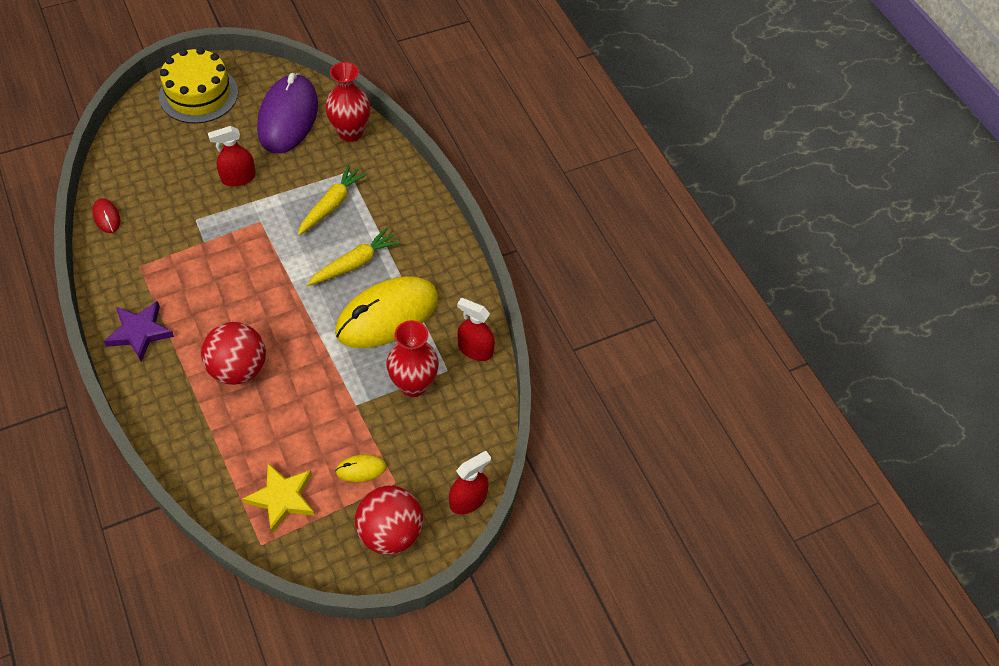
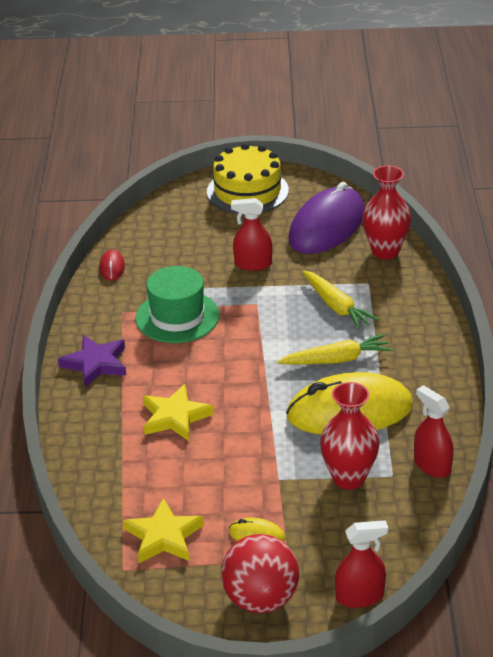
camera: 30 degrees right, 20 degrees down
(193, 257) = (177, 317): none -> green hat
(238, 368) = (175, 417): red ball -> yellow star
(331, 205) = (336, 306): yellow carrot -> yellow carrot turned 90 degrees clockwise

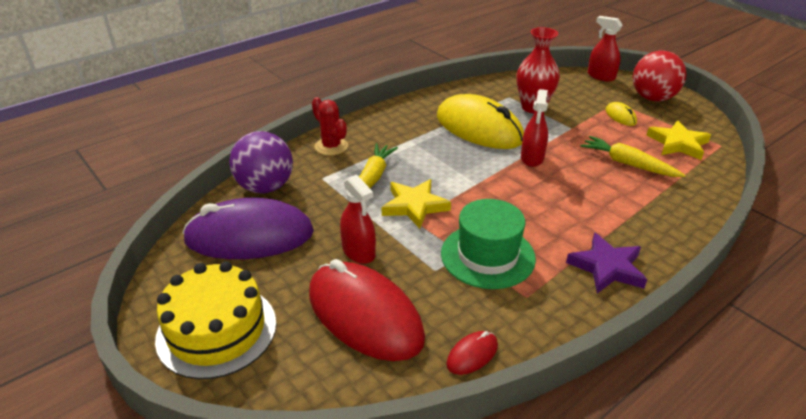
camera: 130 degrees left, 0 degrees up
(175, 417) = (591, 191): yellow star -> yellow star (414, 206)
(192, 243) = (365, 315): none -> red mouse
(336, 360) = (435, 153): yellow carrot -> yellow carrot (628, 164)
(385, 251) = (265, 187): red vase -> purple ball
(415, 306) = (331, 146): none -> red cactus
(432, 465) = (483, 89): red spray bottle -> red spray bottle (532, 158)

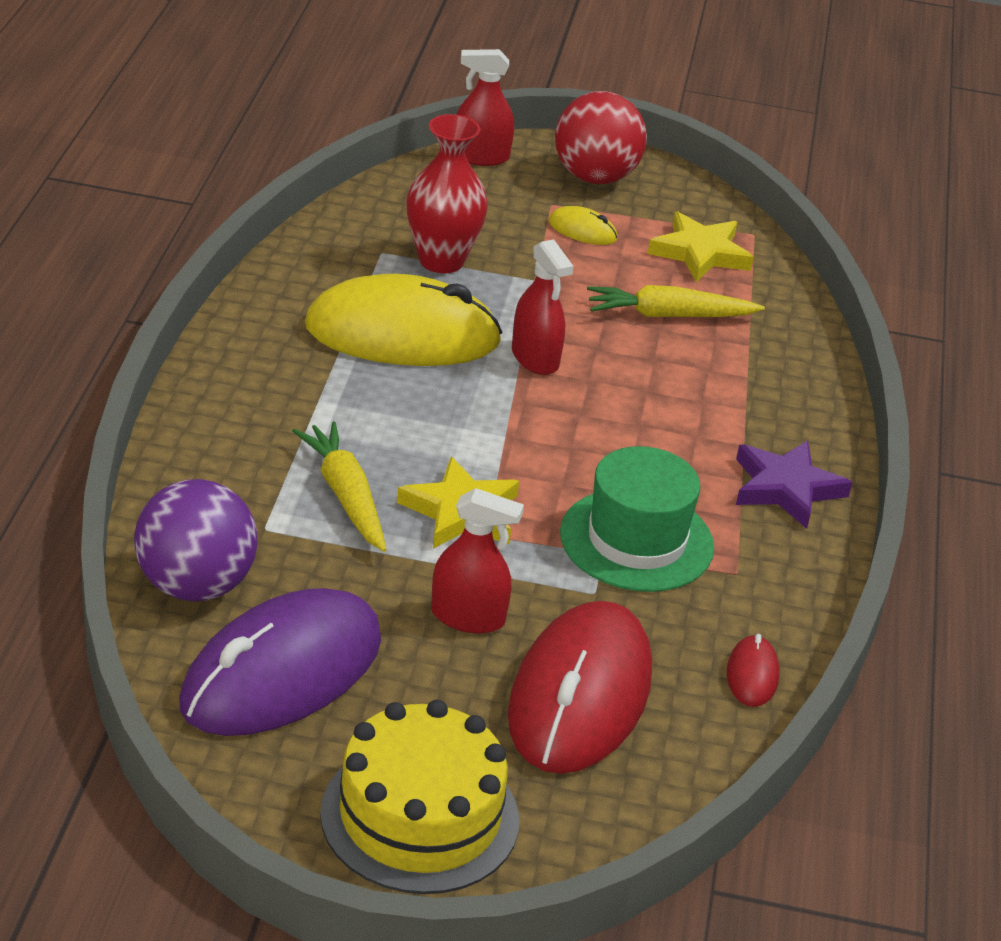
camera: 45 degrees left, 0 degrees up
(331, 146) = (206, 466): red cactus -> none
(365, 315) = (580, 696): red mouse -> red mouse turned 75 degrees counterclockwise

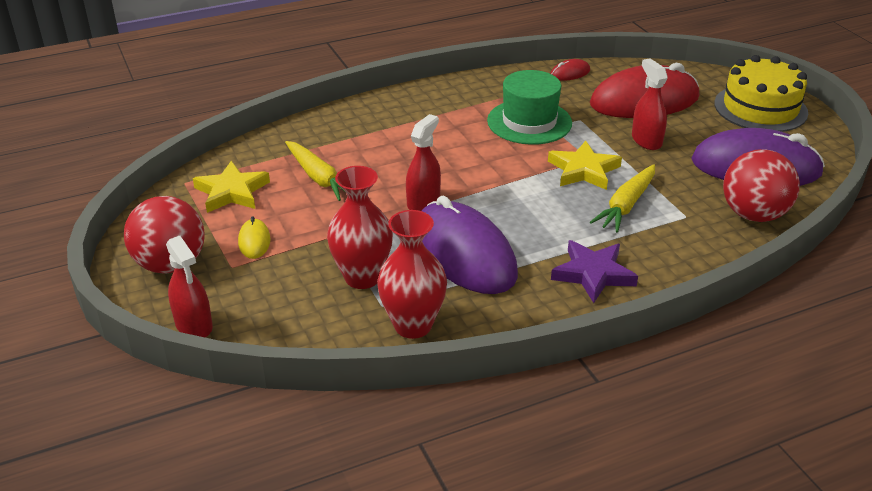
camera: 120 degrees left, 0 degrees up
(195, 585) = (753, 215): purple ball -> red ball
(331, 253) = (413, 325): none -> red vase
(402, 334) = (464, 254): yellow mouse -> purple mouse
(786, 488) = (433, 101): purple star -> purple star (593, 274)

